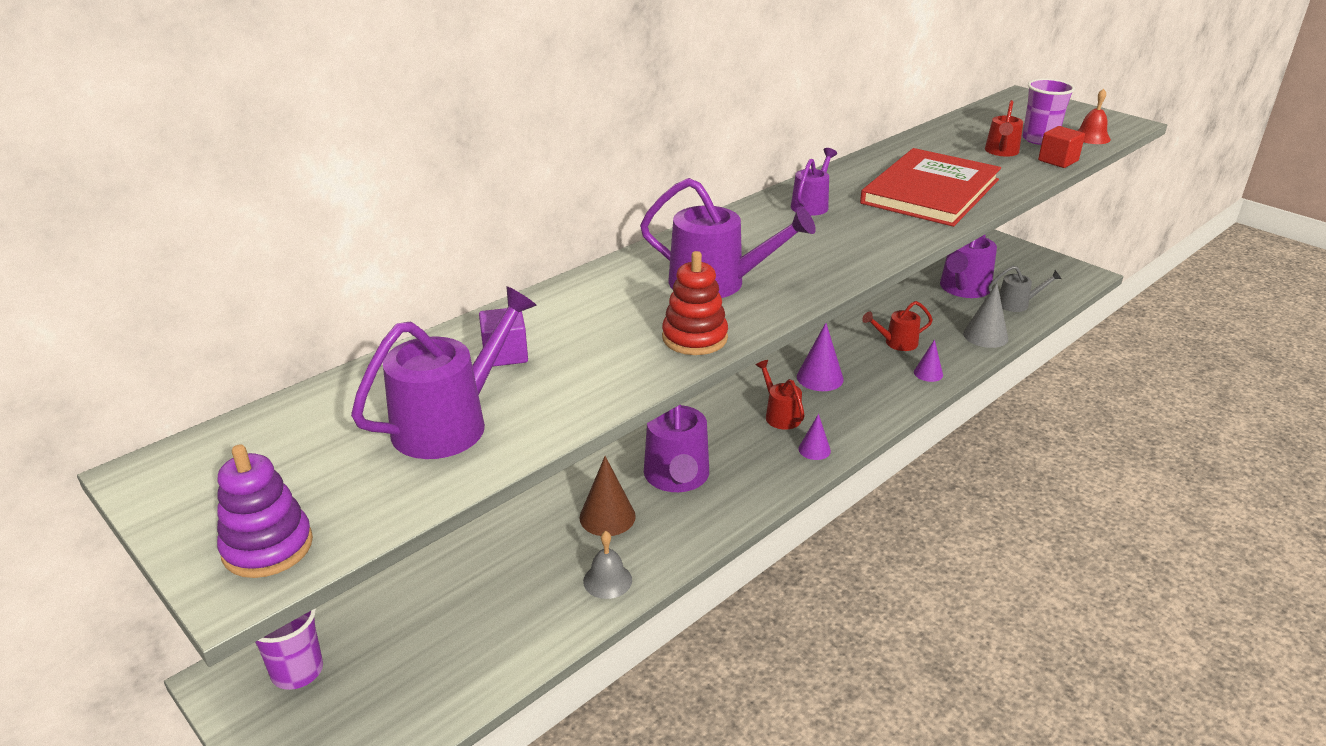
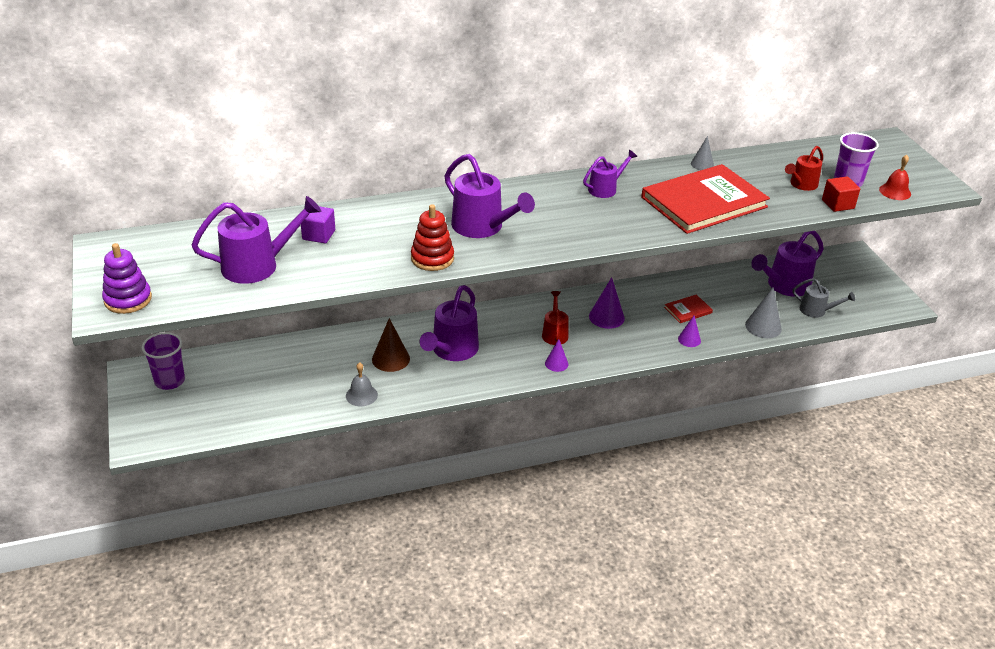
camera: 25 degrees right, 5 degrees up
(882, 157) = (702, 164): none -> grey cone
(896, 343) = (688, 310): red watering can -> red book

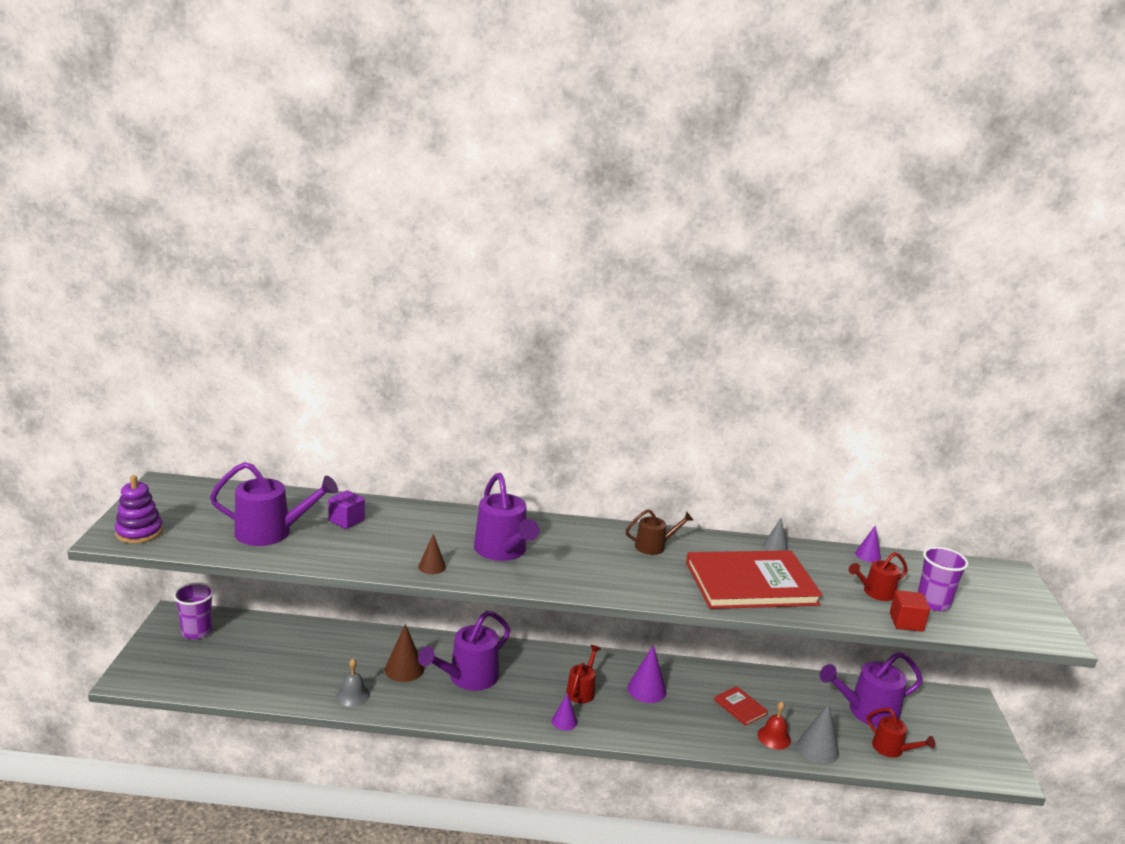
camera: 20 degrees right, 15 degrees down
(432, 258) = (432, 566): red stacking toy -> brown cone
(606, 189) = (654, 546): purple watering can -> brown watering can
(688, 310) = (740, 707): red book -> red book turned 60 degrees clockwise
(689, 339) = (723, 738): purple cone -> purple cone (868, 555)
(817, 311) = (892, 749): grey watering can -> red watering can
(895, 191) = (985, 626): red bell -> red bell (774, 737)

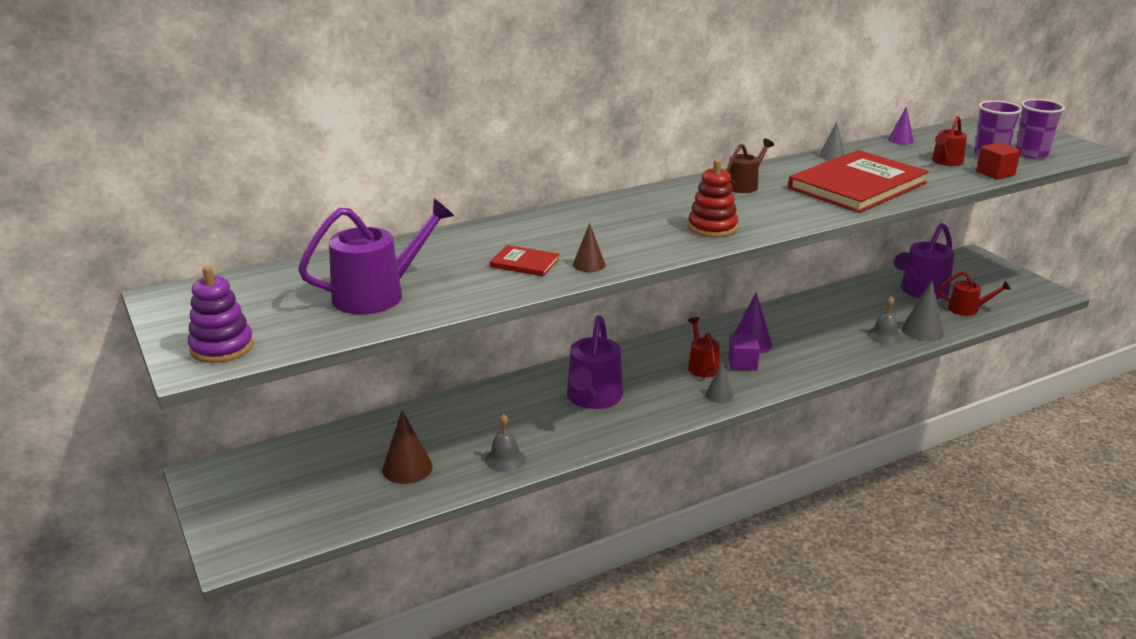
camera: 30 degrees left, 5 degrees up
(197, 632) = (254, 478): purple cup -> purple cup (1031, 154)
(346, 520) = (439, 258): purple cube -> purple cube (742, 363)
(404, 669) = (524, 416): brown cone -> brown cone (407, 468)
(503, 551) = (630, 231): purple watering can -> none
(564, 721) = (719, 395): purple cone -> grey cone
(568, 573) = (712, 227): none -> red stacking toy
(740, 707) = (834, 326): red book -> red book (524, 263)
(774, 737) = (884, 336): red bell -> grey bell

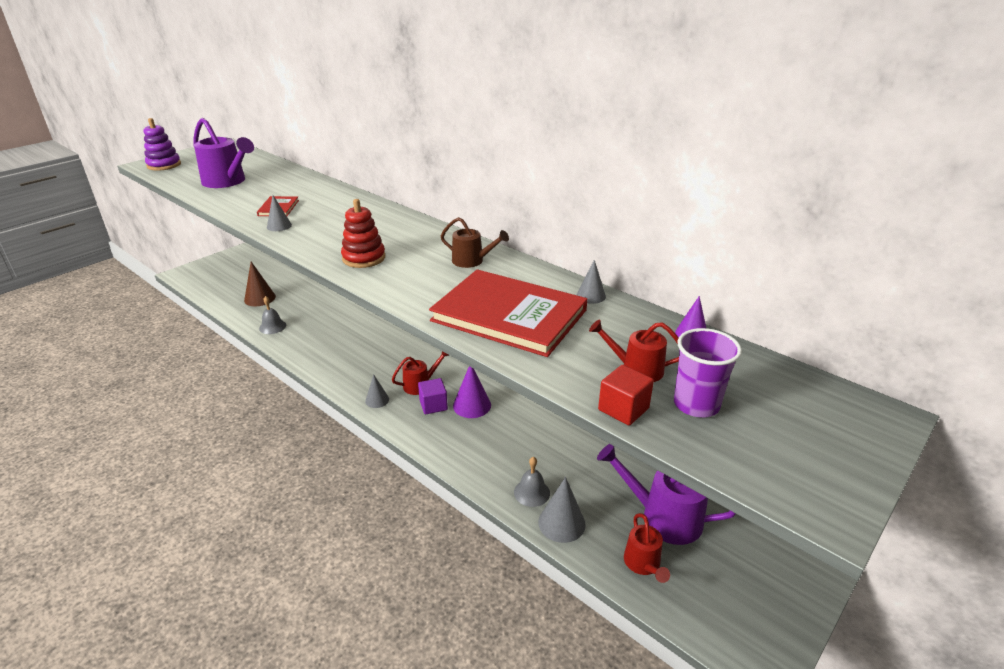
camera: 70 degrees right, 5 degrees up
(589, 265) = (279, 226): brown cone -> grey cone
(593, 398) = (354, 344): purple watering can -> none
(1031, 154) = (742, 444): purple cup -> none

